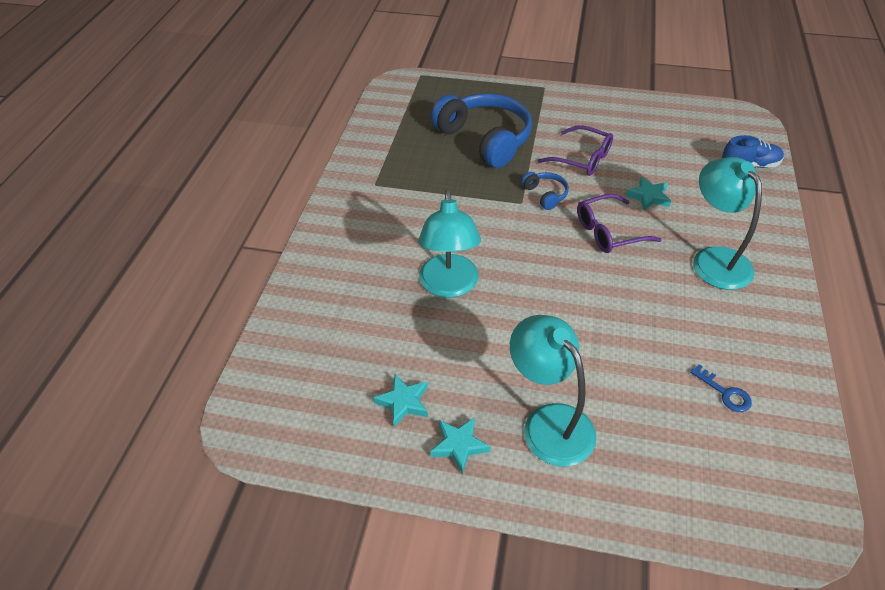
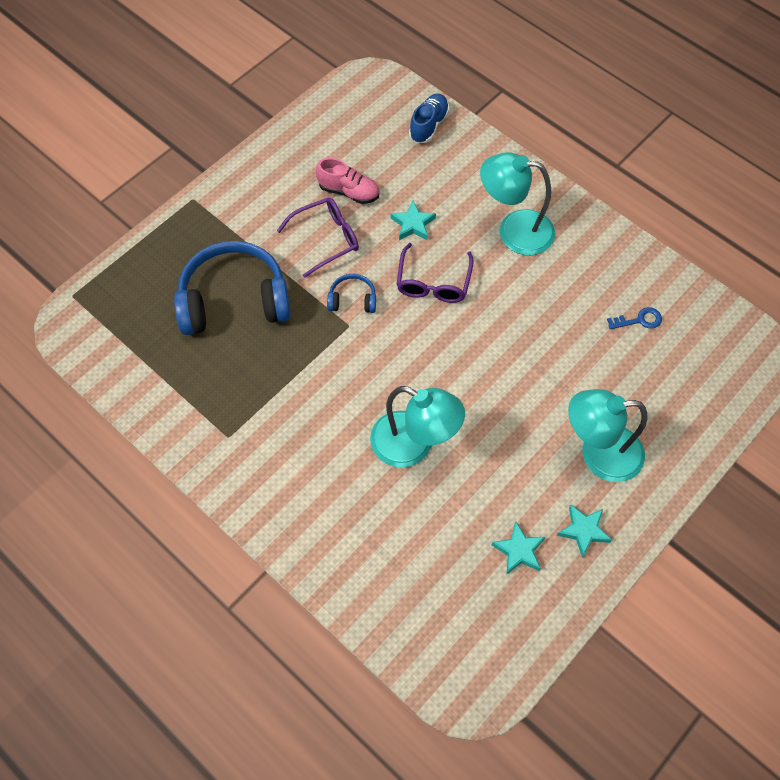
camera: 60 degrees left, 15 degrees up
(636, 151) = (349, 192): none -> pink shoe

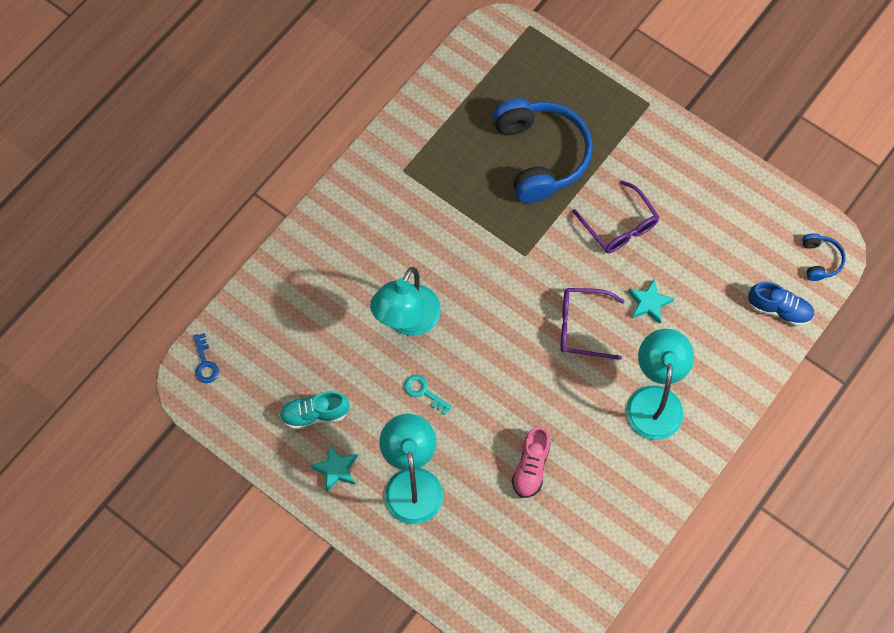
camera: 85 degrees right, 5 degrees up
(349, 192) = (679, 240): pink shoe -> pink shoe (531, 467)
(352, 300) = (553, 256): blue headphones -> blue headphones (820, 260)
(497, 435) = (424, 392): none -> turquoise key
(519, 550) = (314, 414): turquoise star -> turquoise shoe
(639, 320) = (562, 524): blue key -> blue key (205, 363)

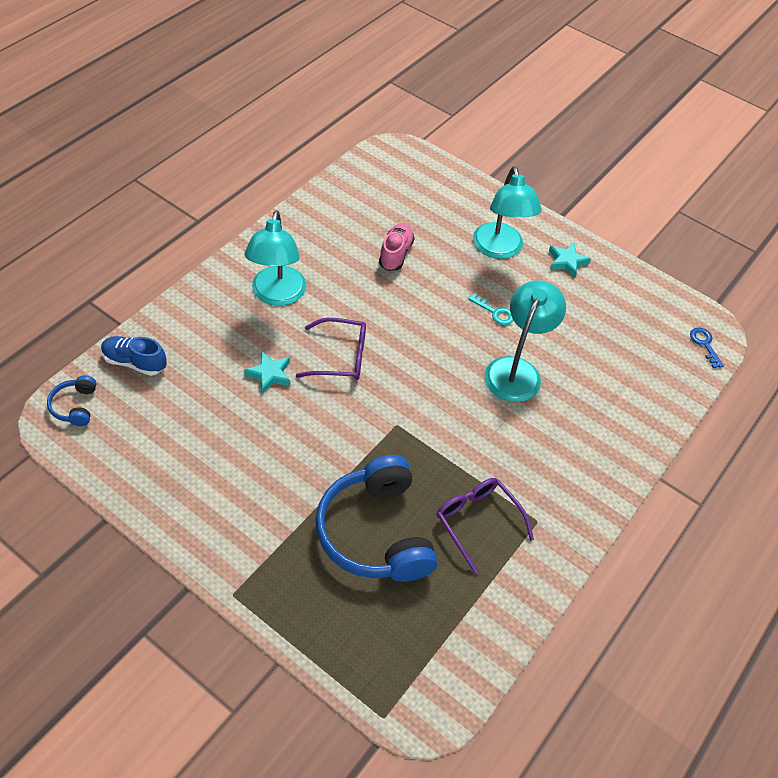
camera: 175 degrees right, 15 degrees down
(314, 414) = (593, 301): turquoise shoe -> none
(619, 226) = (290, 450): purple glasses -> purple glasses (478, 522)

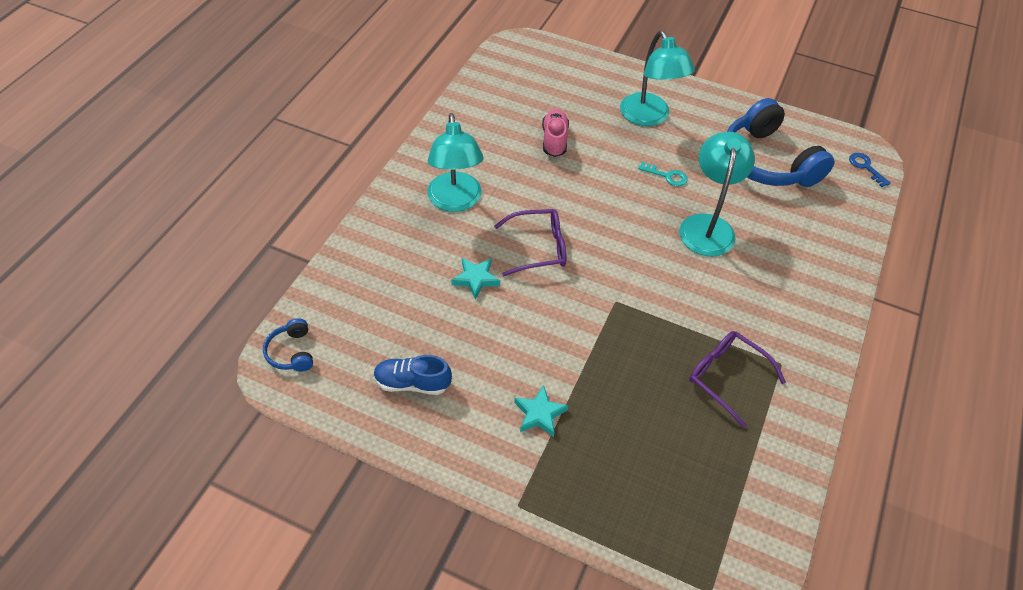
camera: 10 degrees left, 0 degrees up
(135, 362) = (337, 295): blue shoe -> blue shoe (412, 383)
(376, 532) = (635, 410): blue headphones -> blue headphones (767, 161)
(567, 262) = (714, 117): turquoise star -> turquoise star (539, 414)

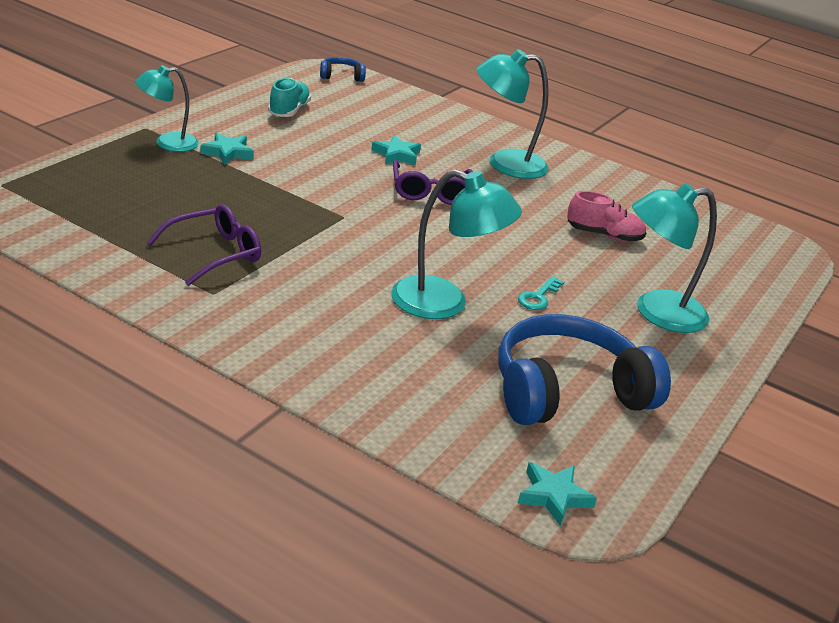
camera: 95 degrees right, 20 degrees down
(412, 383) = (289, 111): blue shoe -> turquoise shoe
(544, 473) = (167, 143): none -> turquoise lamp
(865, 167) = (553, 496): blue key -> turquoise star

